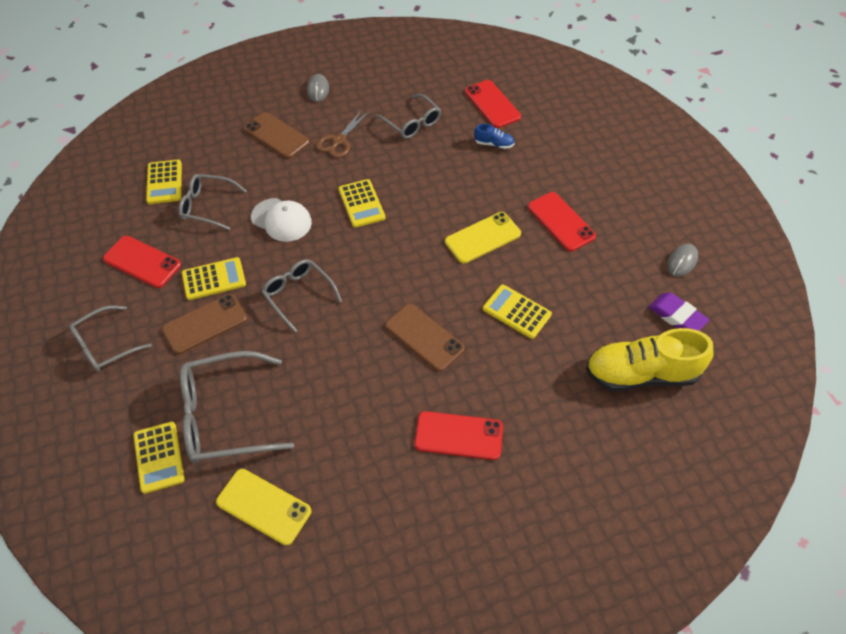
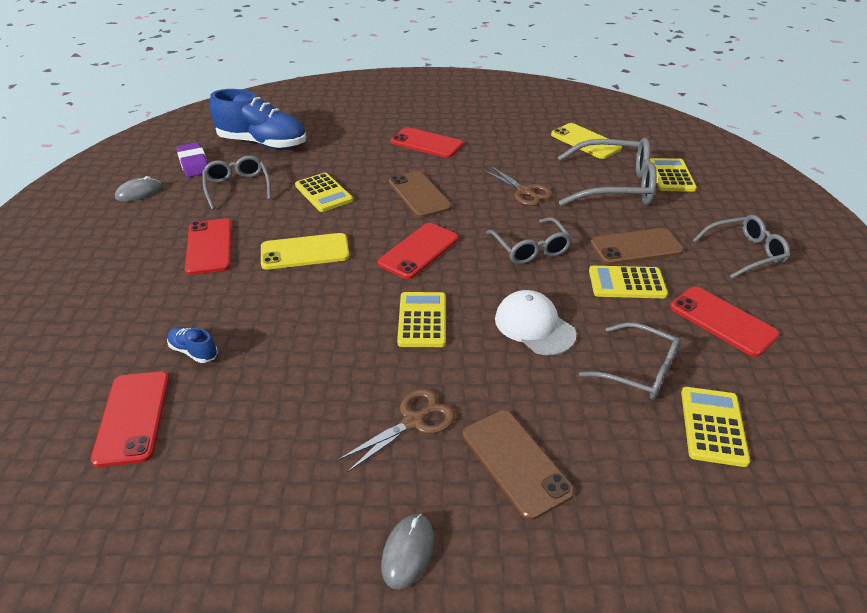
camera: 160 degrees left, 15 degrees down
(320, 375) = (524, 191): none -> brown scissors
(392, 265) = (419, 251): none -> red phone
(412, 123) = (281, 420): grey glasses -> grey glasses (237, 187)
(641, 374) = (263, 143): yellow shoe -> blue shoe

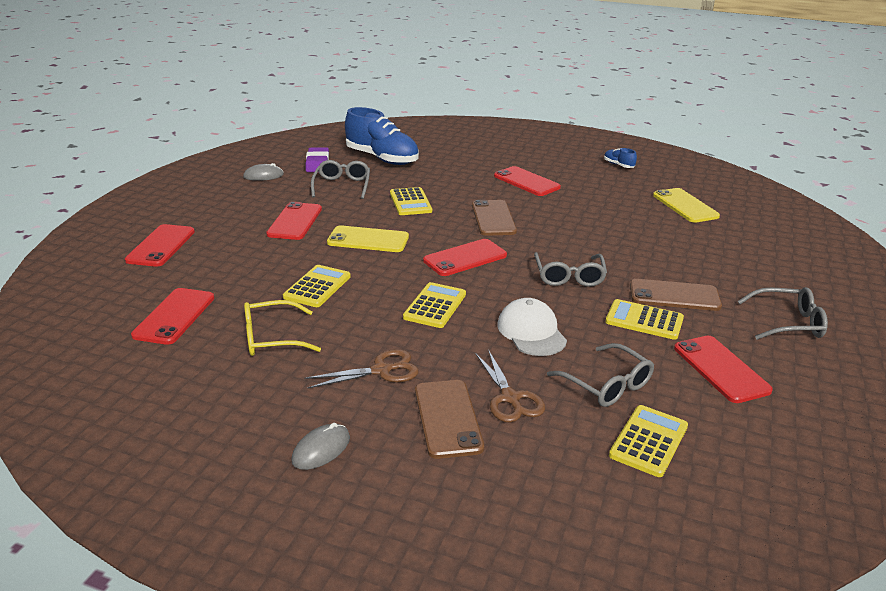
camera: 20 degrees right, 10 degrees down
(61, 319) = (161, 246): none -> red phone
(194, 351) = (242, 286): blue shoe -> blue shoe (618, 165)
(268, 414) = (271, 338): none -> yellow glasses
(524, 191) = (594, 233): brown scissors -> brown scissors (510, 398)
(615, 186) = (689, 245): grey glasses -> none
(671, 176) = (756, 248): yellow calculator -> yellow calculator (317, 287)

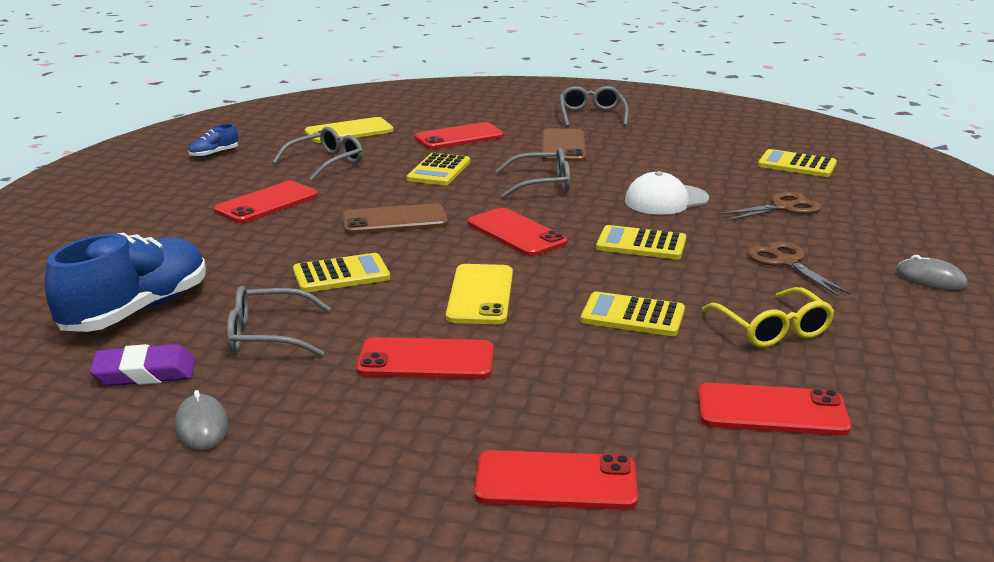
camera: 95 degrees left, 5 degrees down
(447, 418) = (835, 230): brown phone -> none
(607, 385) = (733, 174): grey glasses -> grey glasses (326, 163)
(644, 320) = (616, 158): yellow calculator -> yellow calculator (439, 170)
(720, 369) = (679, 139): red phone -> red phone (459, 137)

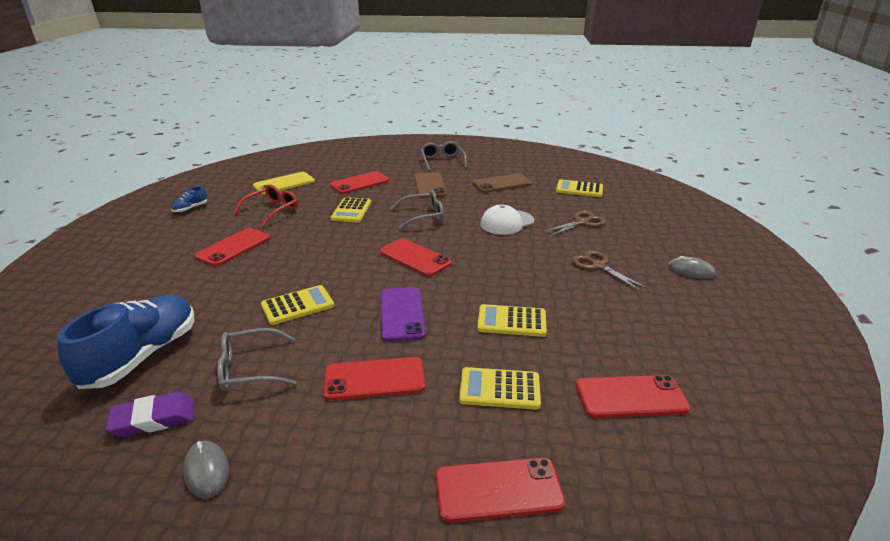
camera: 10 degrees left, 5 degrees up
(326, 163) = (272, 210): grey glasses -> red glasses
(394, 220) = (328, 254): brown phone -> brown phone (502, 184)
(480, 295) = (402, 314): yellow phone -> purple phone
(641, 244) = (500, 259): yellow calculator -> yellow calculator (499, 389)
(772, 329) = (607, 323): yellow glasses -> none

